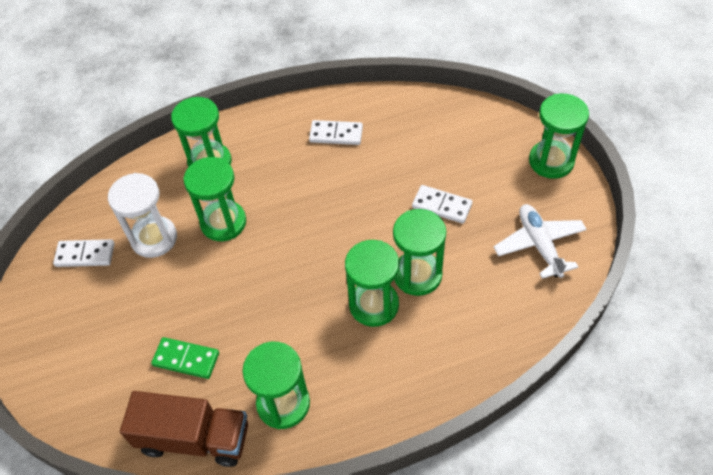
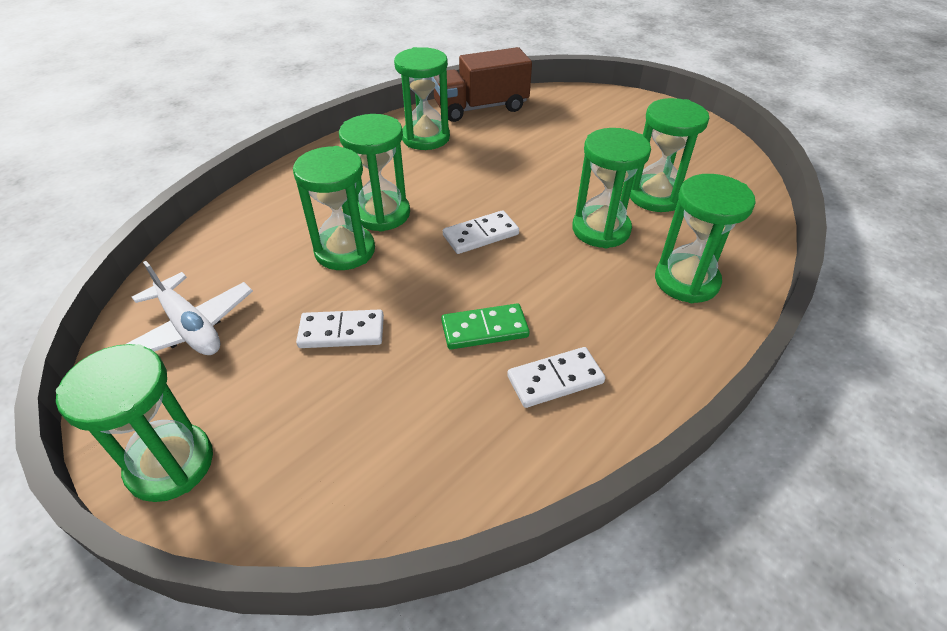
camera: 150 degrees right, 10 degrees down
(85, 254) = (702, 167): white domino -> white domino (481, 235)
(154, 238) = (655, 196): white hourglass -> green hourglass
(186, 359) = (529, 137): green domino -> green domino (484, 329)

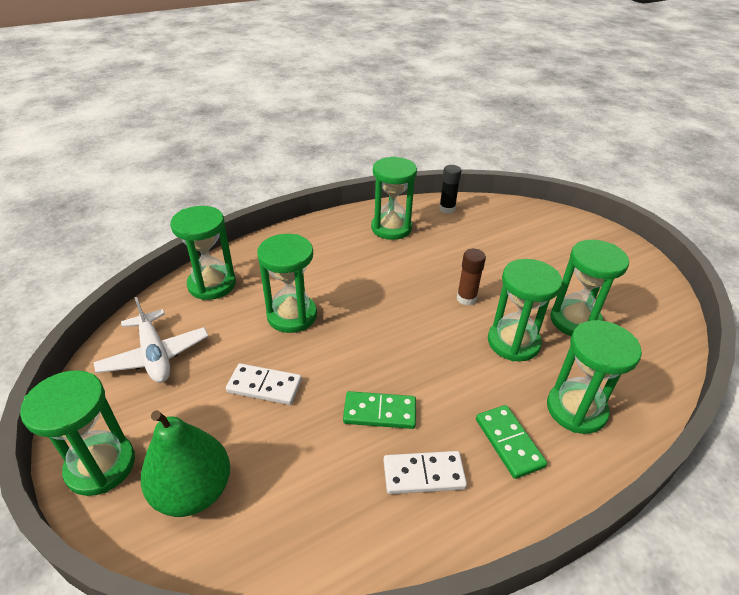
camera: 15 degrees right, 5 degrees down
(300, 462) = (193, 491): none -> green pear
(382, 214) = (332, 289): green hourglass -> green hourglass (212, 284)
(481, 108) = (447, 209): brown truck -> black glue stick
(481, 235) = (406, 325): white domino -> none
(536, 196) = (466, 298): none -> brown glue stick
(631, 327) = (509, 442): none -> green domino

